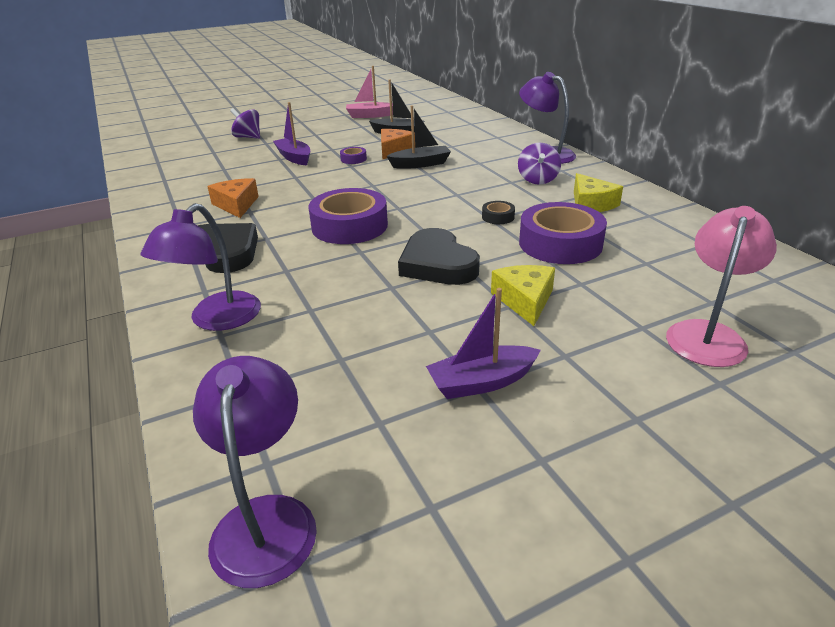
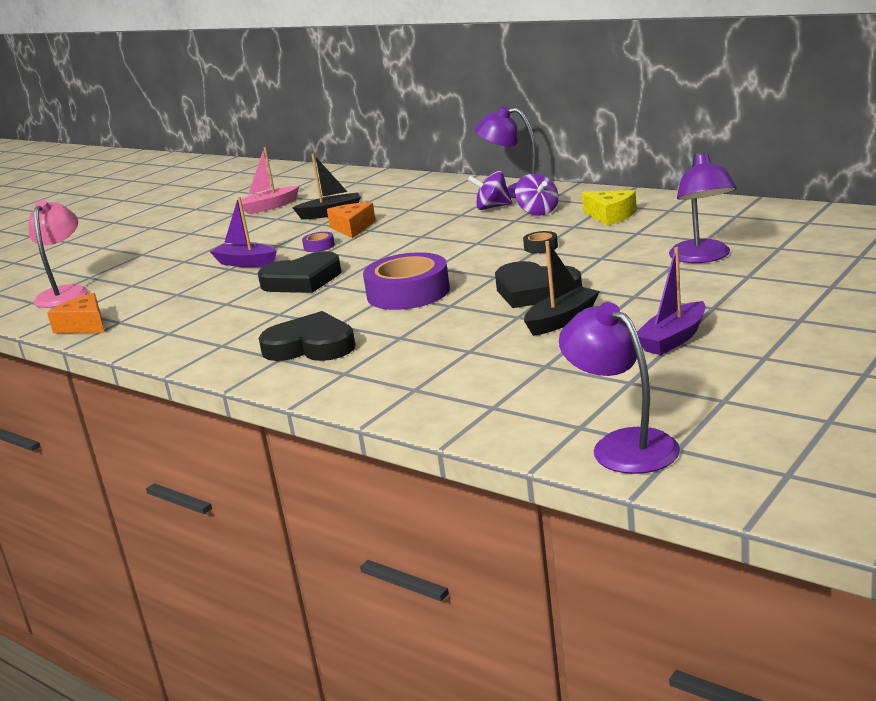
camera: 25 degrees left, 10 degrees down
(216, 320) = (393, 383): purple lamp -> purple lamp (703, 257)
(236, 205) = (254, 314): orange cheese -> orange cheese (84, 325)
(248, 137) = (150, 262): purple spinning top -> purple spinning top (492, 207)
(303, 186) = (302, 280): none -> black heart
(420, 164) = (401, 231): black boat -> black boat (562, 320)
(524, 300) = (641, 289): yellow cheese -> none
(560, 243) = (621, 248): purple tape -> none
(708, 334) = (796, 265): pink lamp -> pink lamp (65, 293)

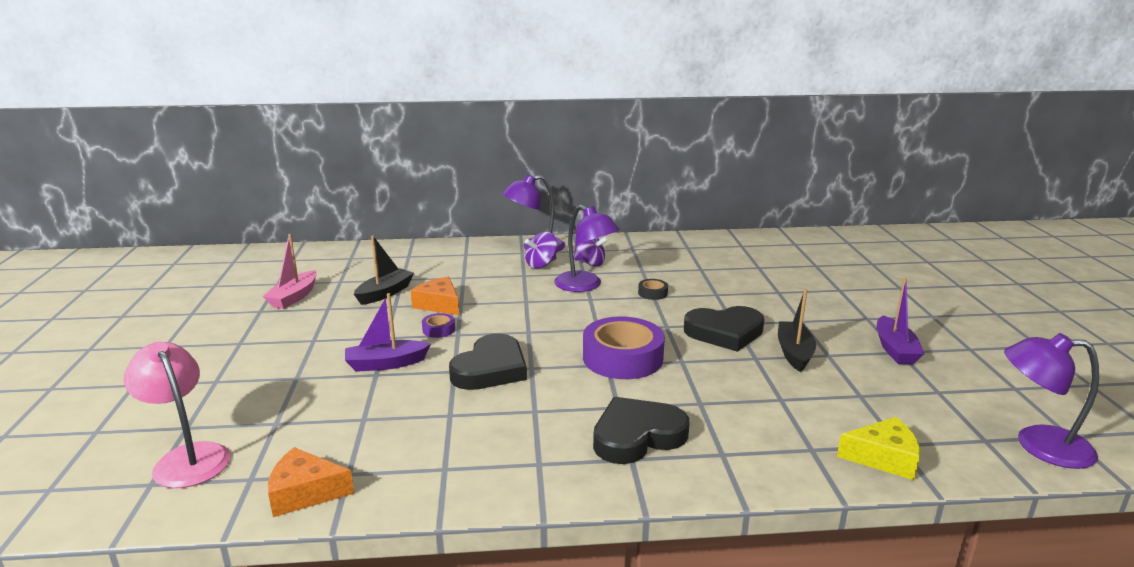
camera: 45 degrees left, 0 degrees up
(611, 216) = (654, 258): yellow cheese -> yellow cheese (883, 458)
(703, 257) = (785, 281): purple lamp -> purple lamp (585, 285)

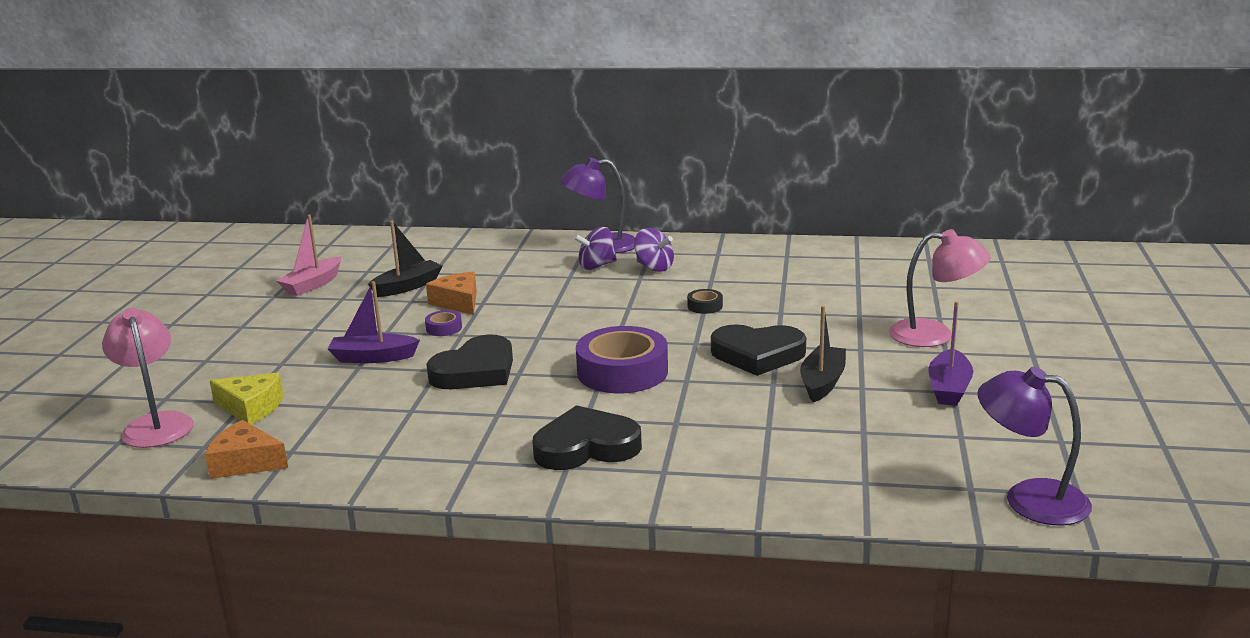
camera: 15 degrees right, 0 degrees up
(585, 285) = (632, 292): purple lamp -> none
(847, 304) = (934, 335): none -> pink lamp
(883, 458) = (835, 492): yellow cheese -> yellow cheese (251, 408)

